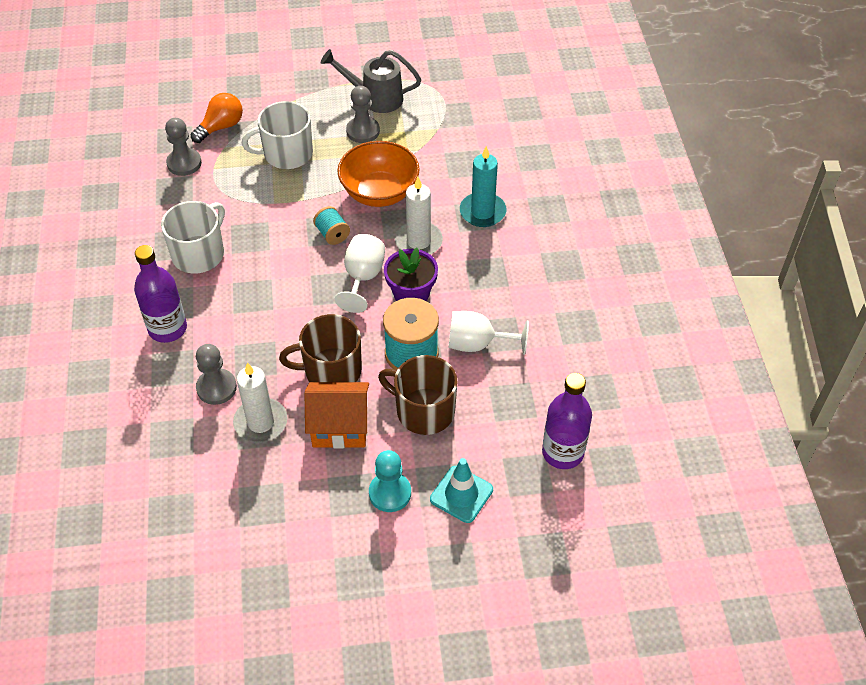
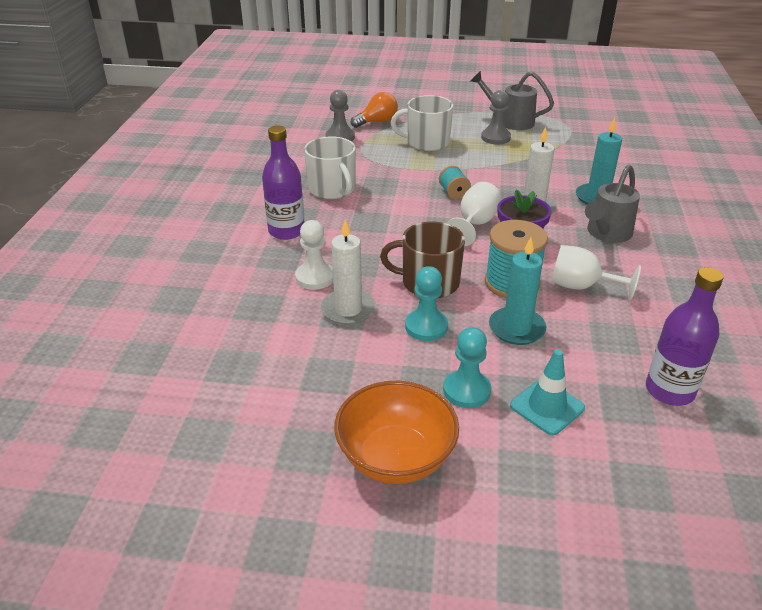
camera: 15 degrees right, 15 degrees down
(199, 254) = (332, 189): white mug -> white mug turned 105 degrees clockwise
(216, 388) = (315, 277): grey pawn -> white pawn
(340, 427) = (426, 327): orange house -> turquoise pawn
(379, 192) = (502, 174): orange bowl -> orange bowl (396, 457)
(424, 411) = (516, 328): brown mug -> turquoise candle
(496, 265) = (606, 234): none -> grey watering can

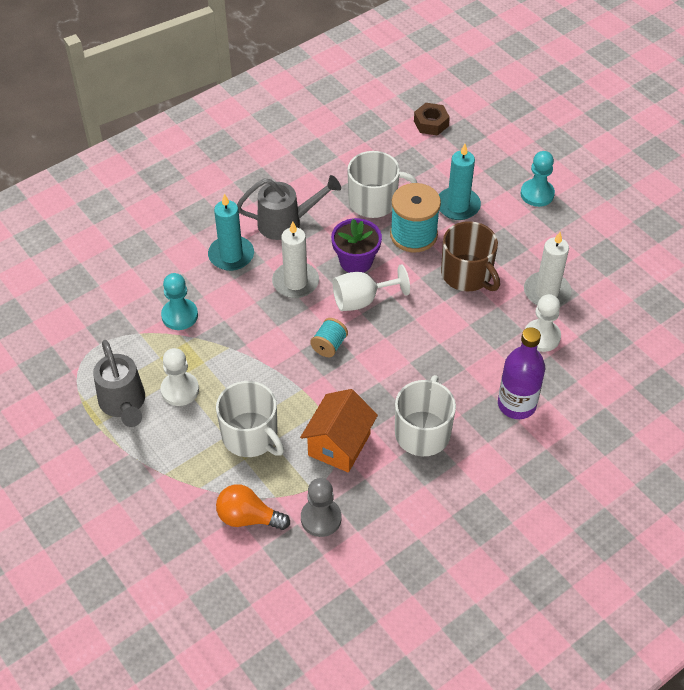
camera: 135 degrees left, 15 degrees up
(374, 162) = (339, 444): none -> orange house
(396, 457) = (615, 189): orange bowl -> none
(426, 327) = (511, 245): turquoise pawn -> turquoise pawn (179, 315)
(495, 138) = (180, 390): grey pawn -> white pawn
(547, 407) = (506, 159): turquoise traffic cone -> none
(581, 286) = (374, 201): white goblet -> white mug
(669, 391) = (431, 123): purple bottle -> brown nut

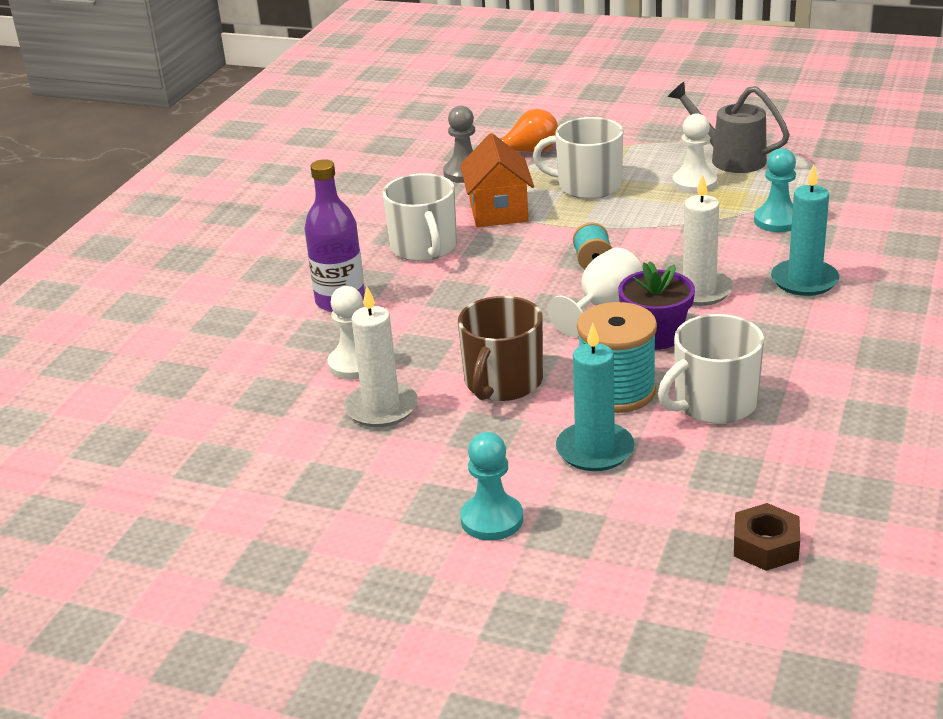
camera: 150 degrees right, 20 degrees down
(286, 223) = (790, 333): grey watering can -> none
(467, 274) = (502, 382): brown mug -> brown mug turned 90 degrees counterclockwise

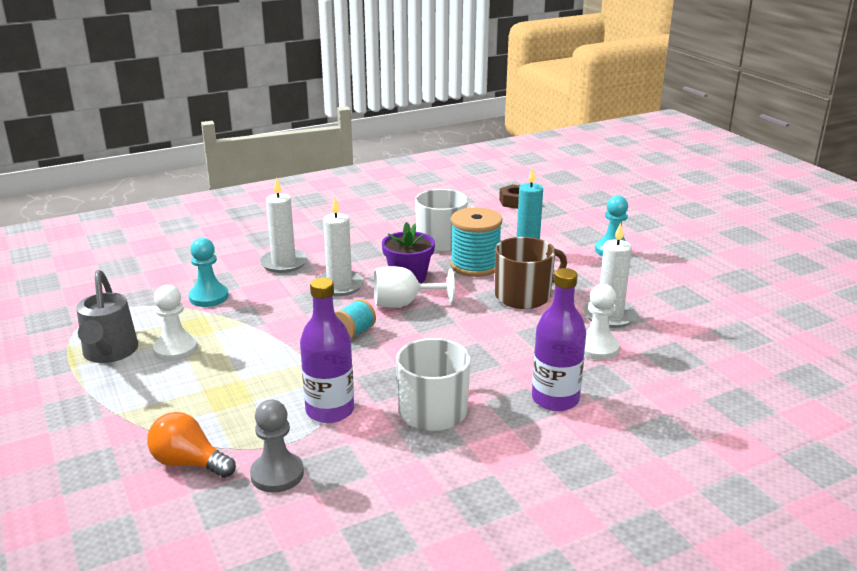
camera: 140 degrees left, 5 degrees down
(498, 211) = (330, 410): orange house -> purple bottle
(587, 186) = (232, 392): white mug -> none
(804, 281) = (284, 263): turquoise candle -> white candle

